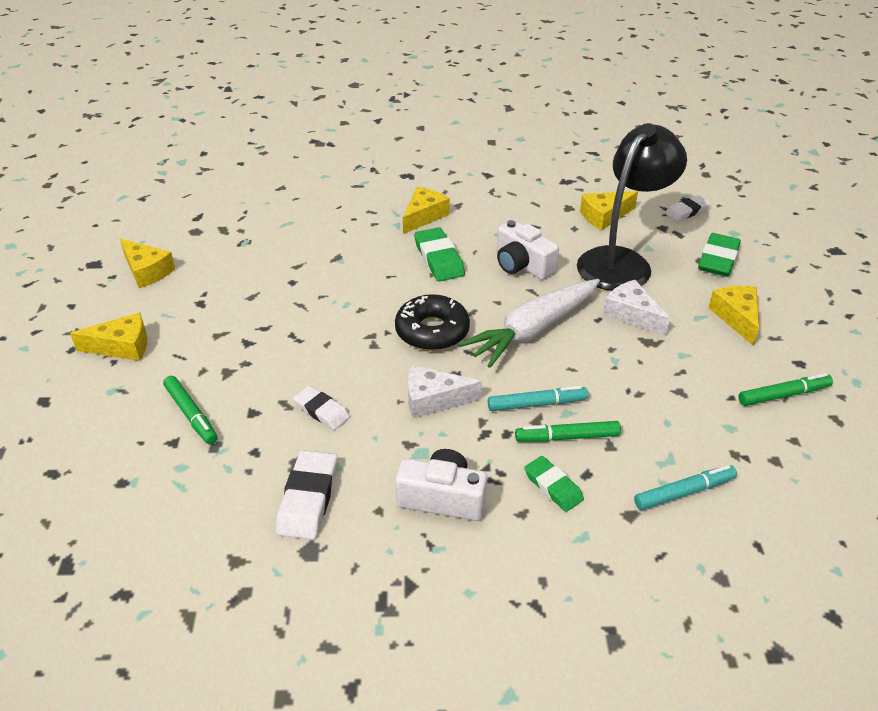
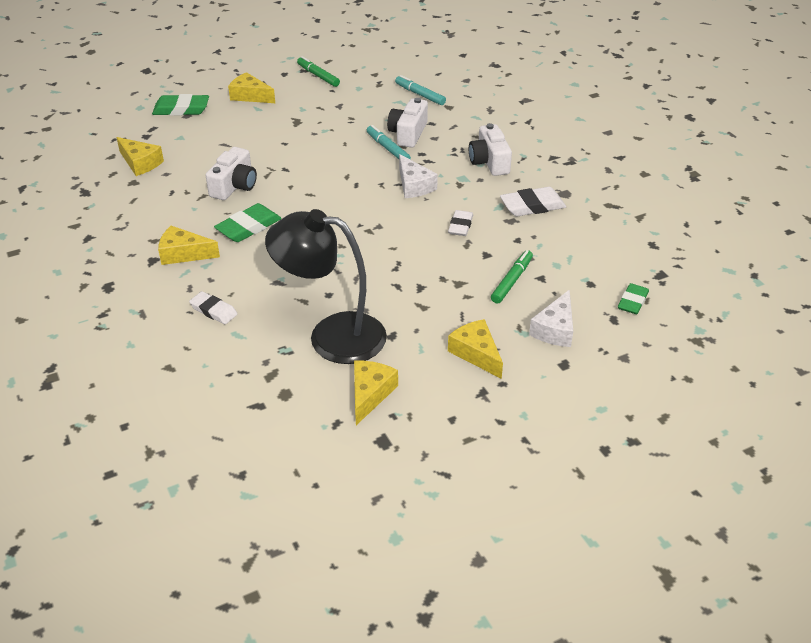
camera: 115 degrees left, 0 degrees up
(432, 331) = (345, 205): black donut -> none
(533, 330) = (314, 165): white carrot -> none
(553, 486) = (450, 131): green eraser -> green eraser (632, 302)
(567, 437) = (408, 133): green marker -> white camera
(621, 261) = (205, 145): black lamp -> black lamp (332, 335)
(631, 314) = (271, 131): white cheese -> white cheese (555, 329)
(686, 211) = (115, 129): white eraser -> white eraser (213, 311)
(736, 317) = (250, 96): yellow cheese -> yellow cheese turned 60 degrees clockwise

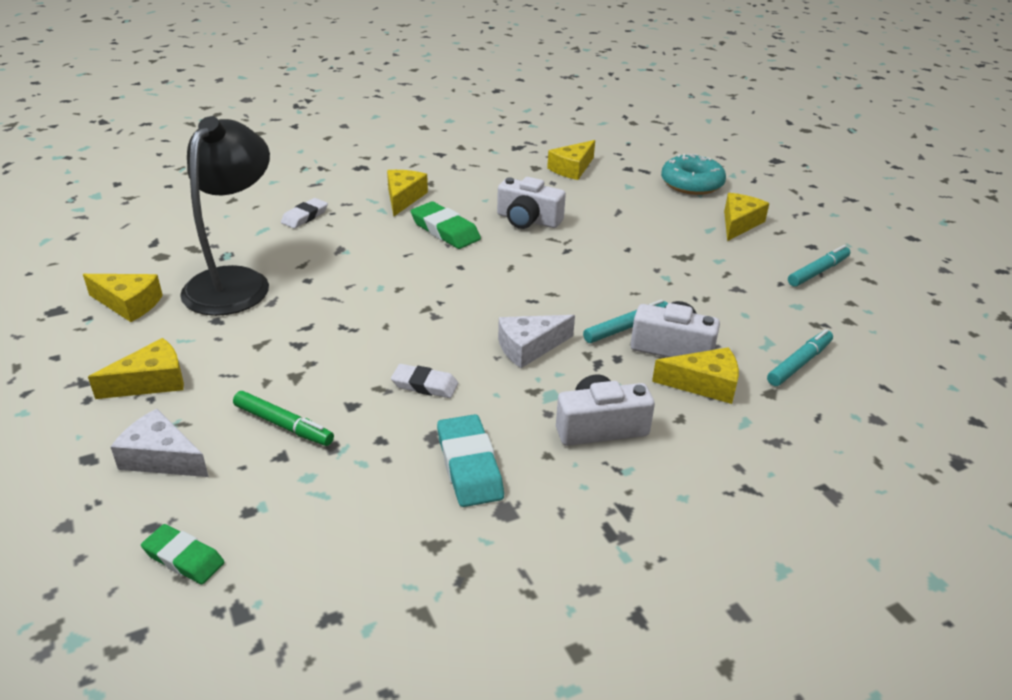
camera: 90 degrees right, 5 degrees down
(181, 109) = (691, 184): green eraser -> turquoise donut
(318, 76) = (818, 272): green marker -> turquoise marker
(444, 126) = (704, 384): none -> yellow cheese
(532, 206) = (469, 465): white eraser -> turquoise eraser

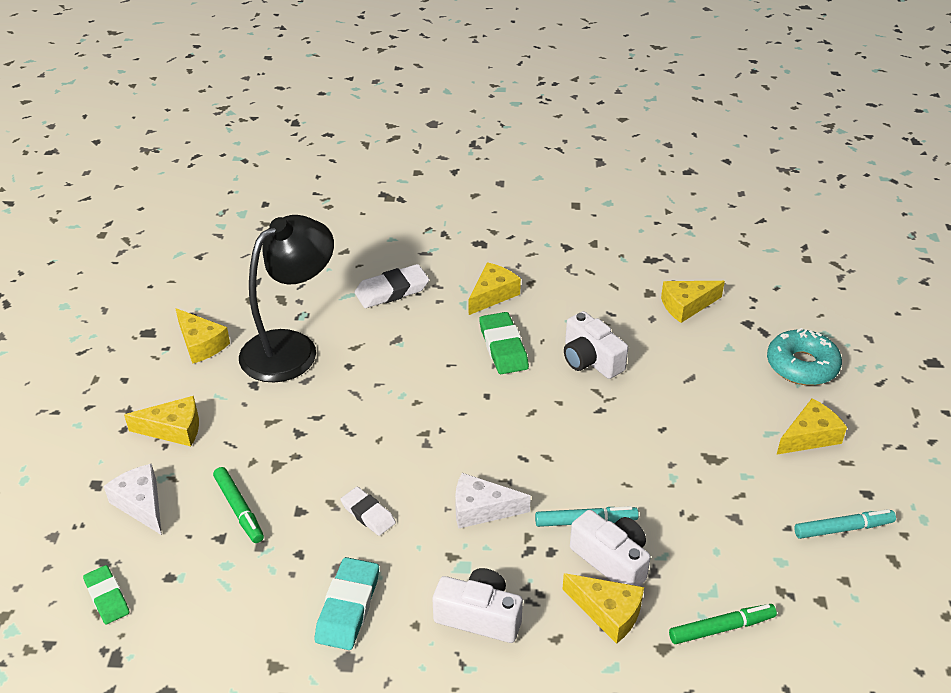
camera: 30 degrees right, 5 degrees up
(305, 216) = (392, 291): white eraser -> white eraser, size x1.52
(799, 363) = (721, 628): turquoise marker -> green marker

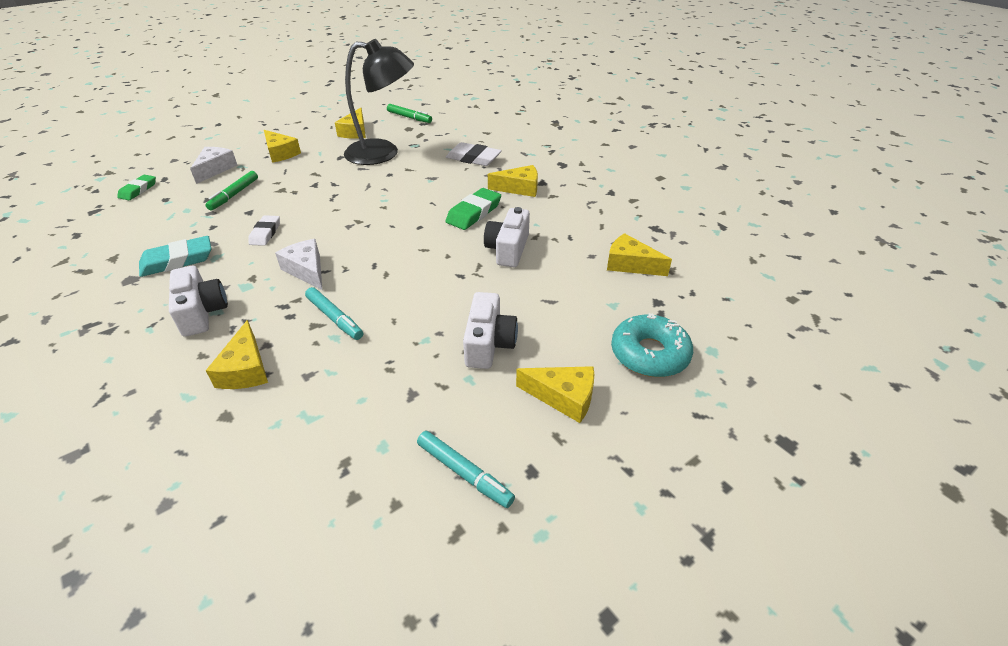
camera: 50 degrees right, 0 degrees up
(611, 560) = (303, 347): white camera -> white camera (489, 343)
(721, 628) = (270, 441): green marker -> green marker (409, 117)

